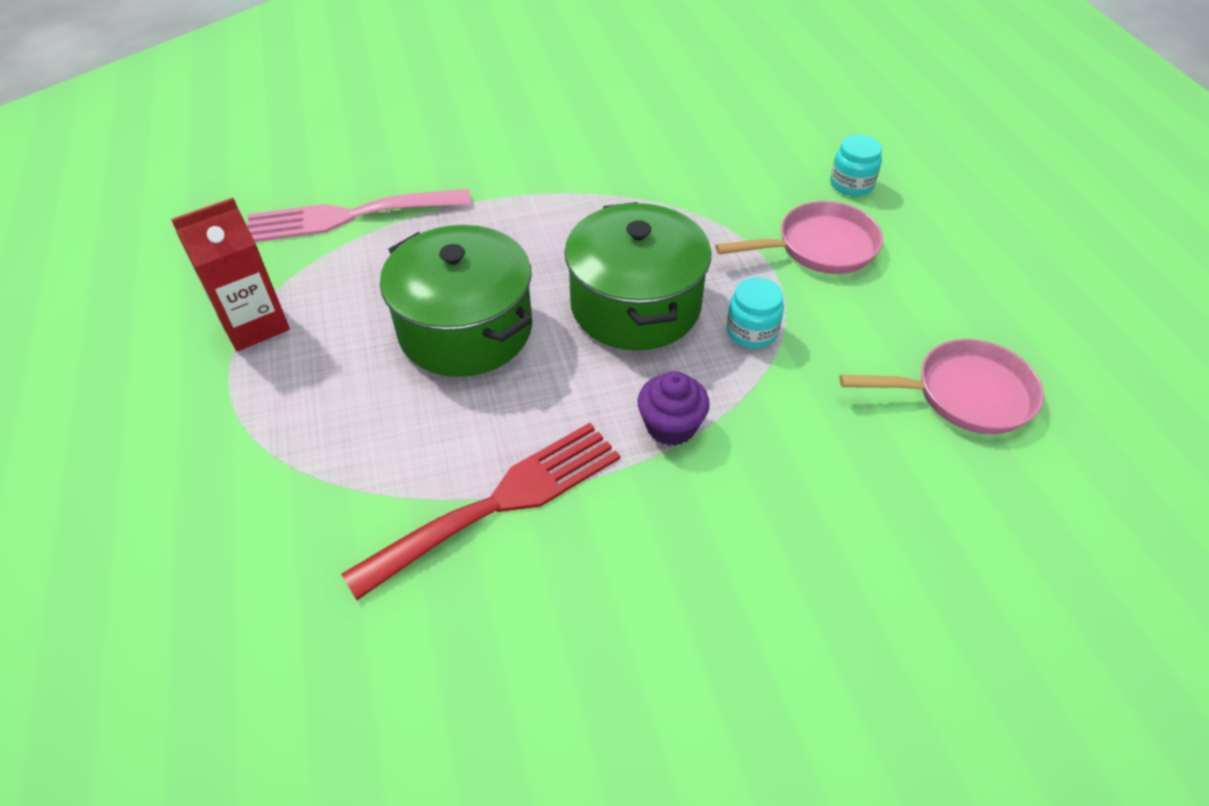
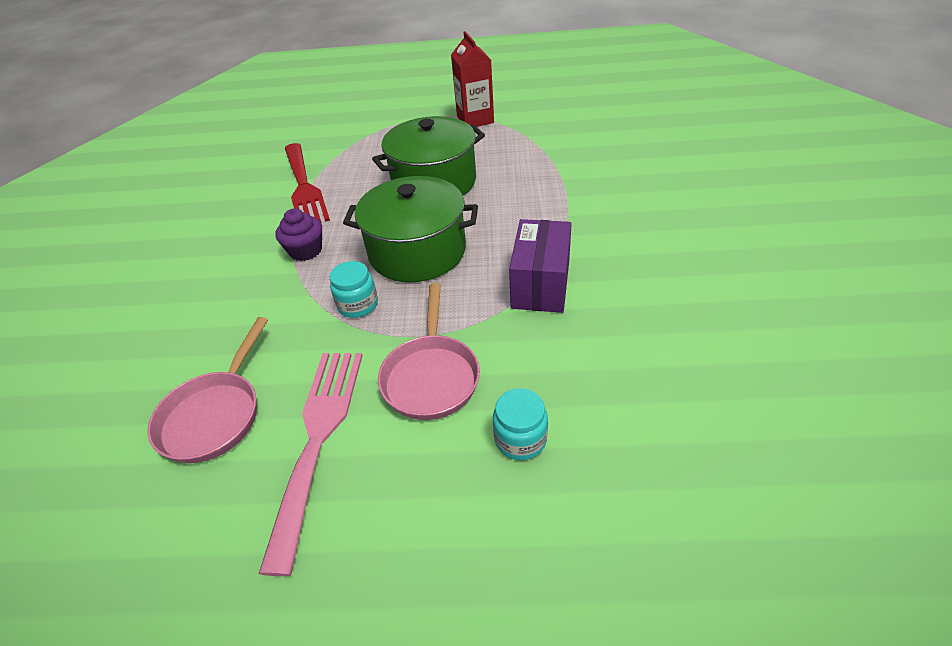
camera: 110 degrees right, 5 degrees down
(349, 216) = (562, 143): pink fork -> pink fork (318, 437)
(660, 198) = (541, 284): none -> purple box

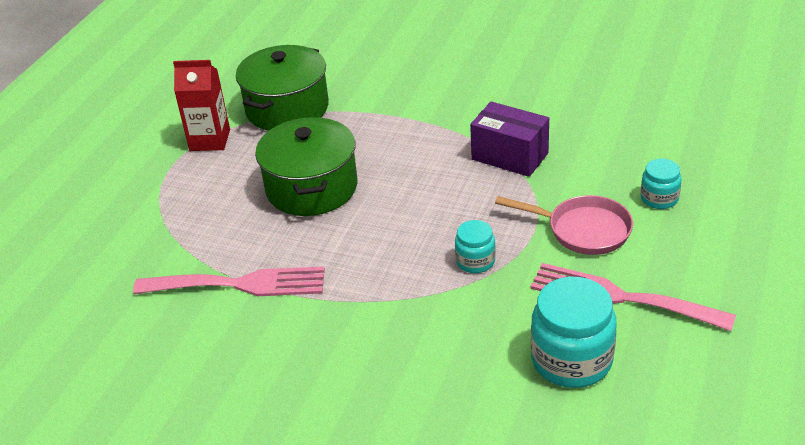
camera: 70 degrees left, 5 degrees down
(214, 415) = (571, 360): pink pan -> turquoise jar
(304, 187) = (239, 284): red fork -> pink fork
(306, 251) = (368, 290): purple cupcake -> none
(417, 251) = (421, 215): green pot -> green pot (287, 108)

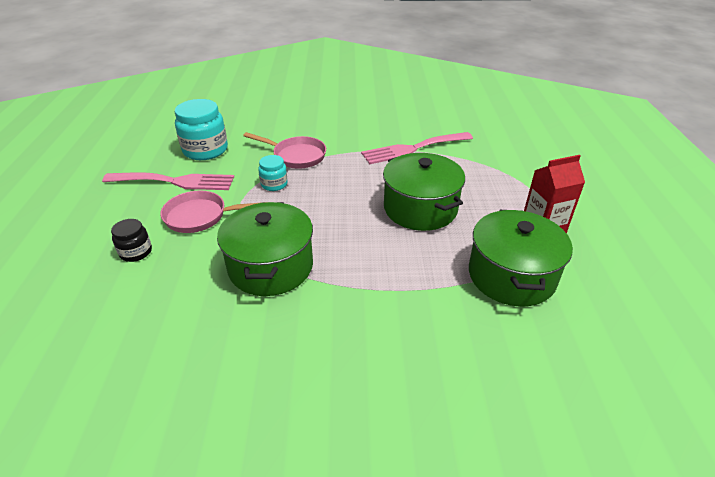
camera: 155 degrees right, 0 degrees up
(423, 310) = (296, 156): none -> pink pan
(510, 156) = (271, 266): purple box -> green pot
(659, 198) = (136, 252): turquoise jar -> black jar

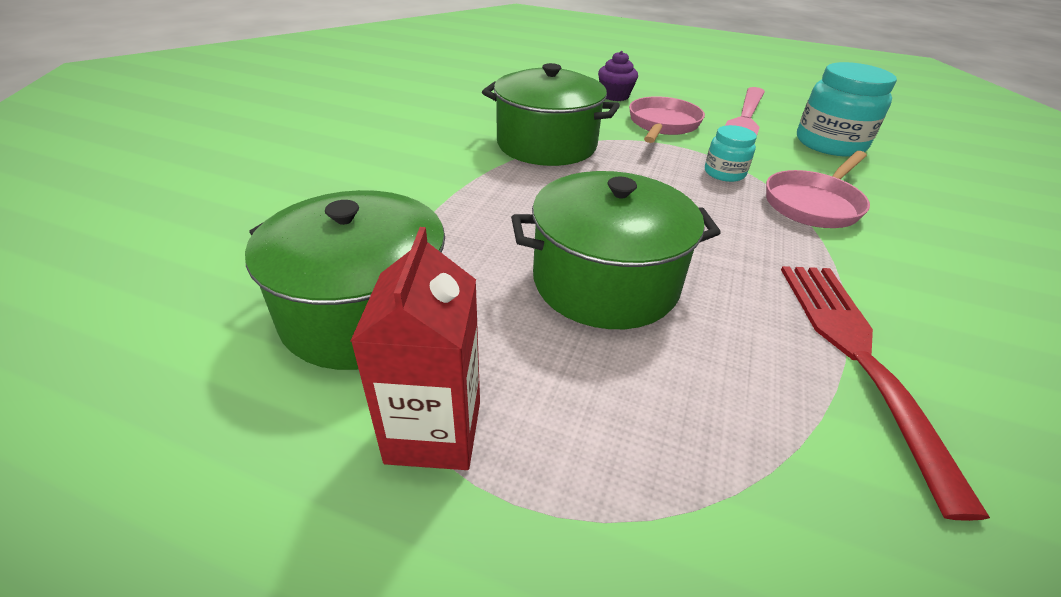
camera: 110 degrees right, 0 degrees up
(136, 252) = (615, 96): black jar -> purple cupcake
(413, 149) = (857, 354): pink fork -> red fork

